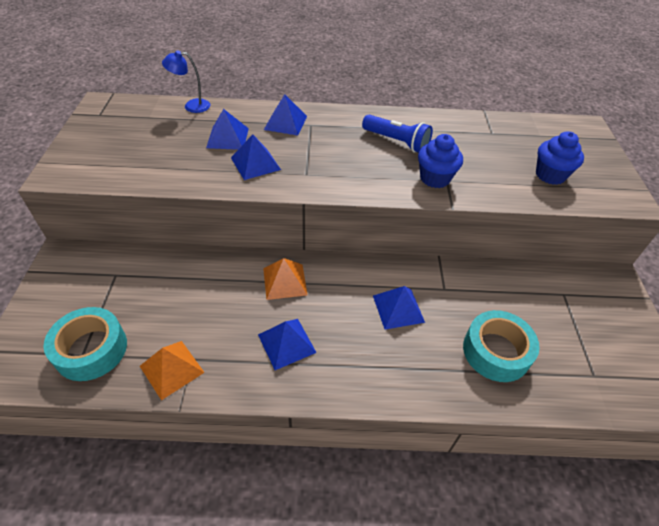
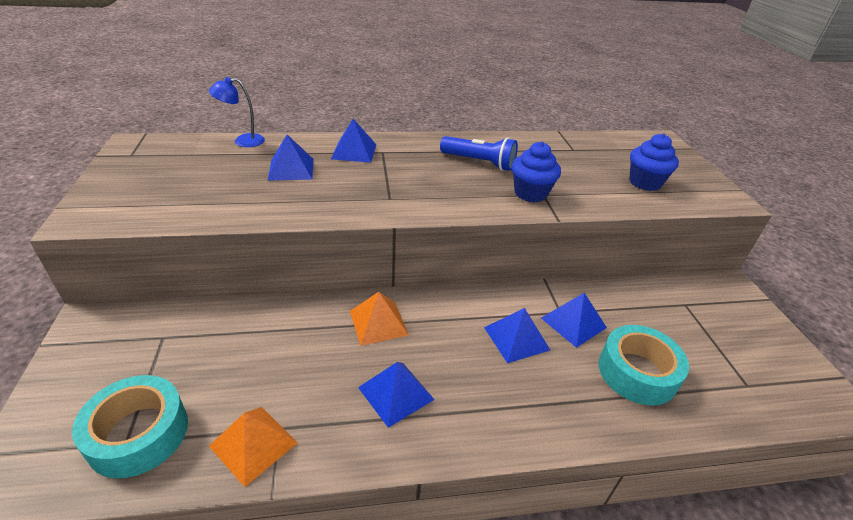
camera: 10 degrees left, 10 degrees down
(255, 163) = (329, 192): blue pyramid -> blue pyramid (573, 322)

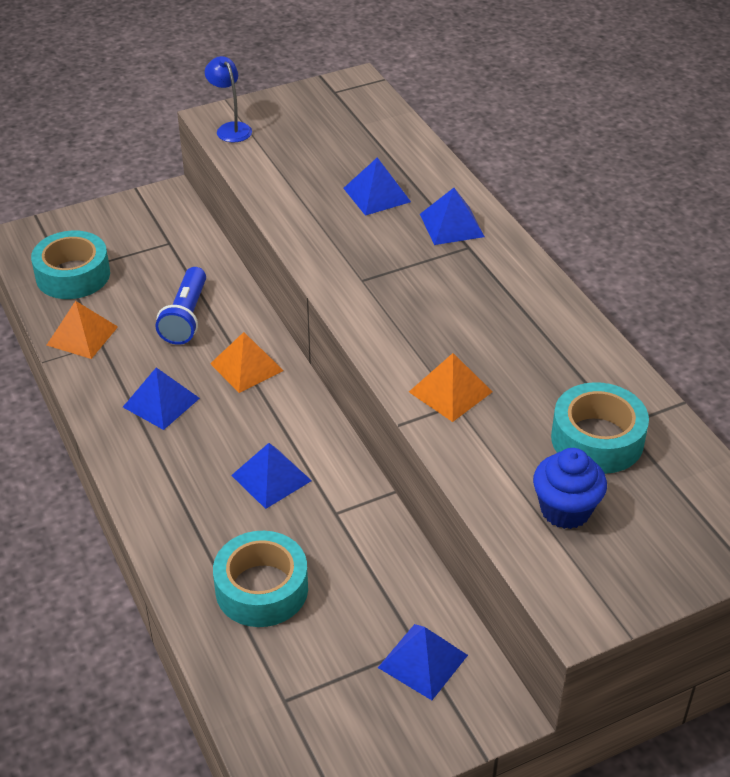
camera: 75 degrees right, 5 degrees up
(243, 141) = (413, 142): blue lamp -> blue lamp (230, 128)
(479, 162) = (503, 334): blue flashlight -> blue flashlight (186, 317)
(530, 193) = (450, 391): blue cupcake -> orange pyramid
(573, 322) = (321, 526): blue pyramid -> blue pyramid (423, 661)
(585, 159) = (597, 439): none -> turquoise tape

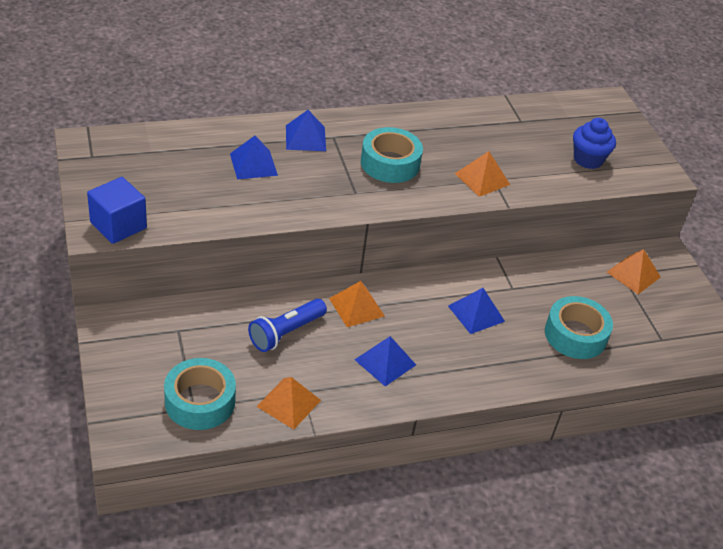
camera: 85 degrees left, 0 degrees up
(186, 317) = (286, 333): blue flashlight -> blue flashlight turned 120 degrees clockwise
(230, 128) = (118, 225): blue lamp -> blue cube
(423, 661) = (633, 274): blue pyramid -> orange pyramid
(597, 439) = (532, 133): turquoise tape -> turquoise tape (390, 163)

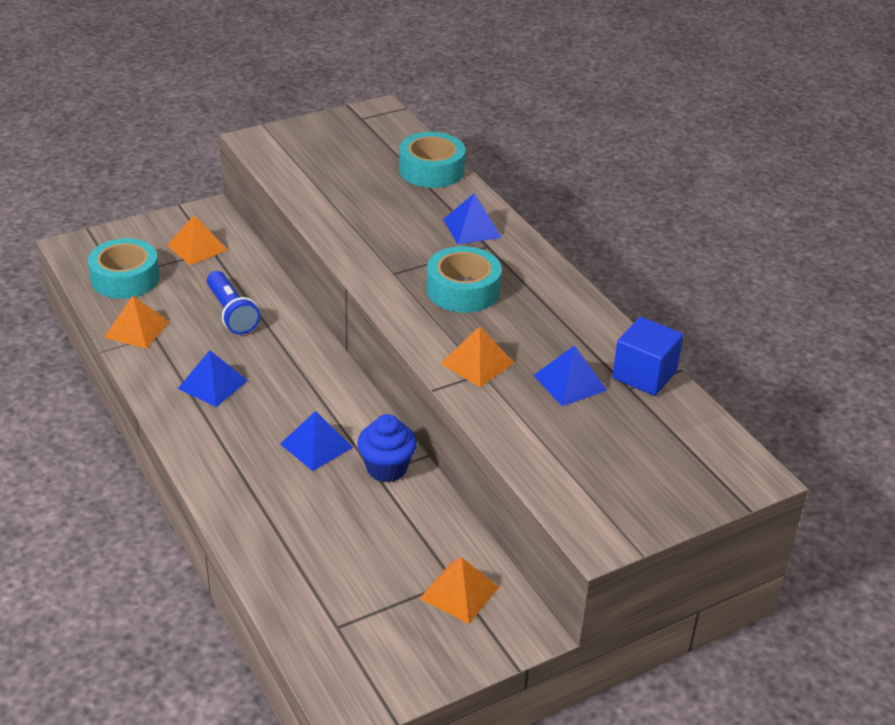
camera: 80 degrees right, 5 degrees down
(118, 225) = (268, 148): blue cube -> blue cube (644, 375)
(253, 164) = (404, 203): blue pyramid -> blue pyramid (569, 382)
(286, 333) = (232, 313): blue flashlight -> blue flashlight turned 150 degrees counterclockwise
(356, 307) = (289, 354): orange pyramid -> orange pyramid (197, 247)
(575, 335) = (312, 536): turquoise tape -> turquoise tape (431, 170)
(588, 159) = (582, 456): blue cupcake -> blue cupcake (386, 468)

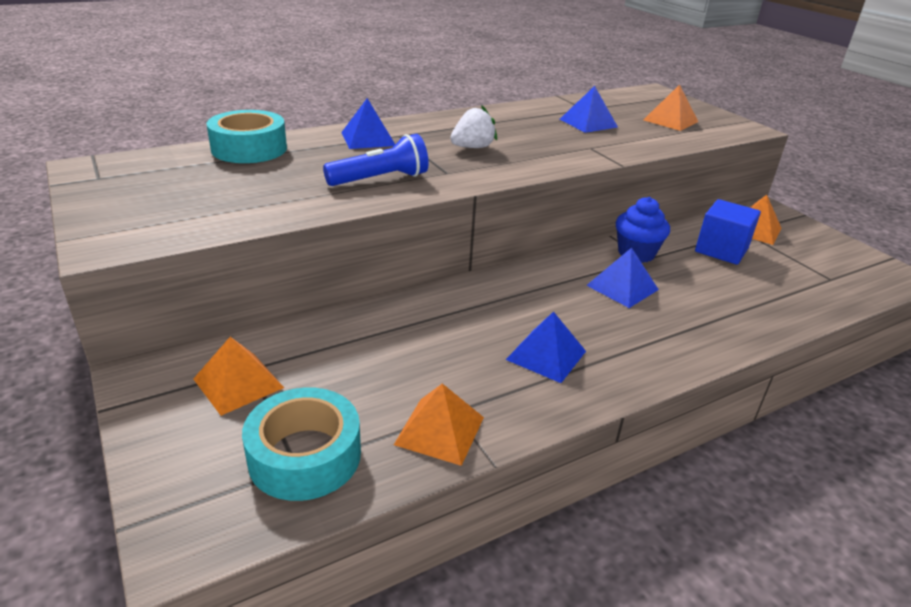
camera: 90 degrees left, 5 degrees down
(232, 313) = (403, 345): blue flashlight -> blue flashlight (380, 179)
(463, 290) = (472, 147): turquoise tape -> white strawberry
(477, 363) = (578, 148): orange pyramid -> orange pyramid (670, 121)
(644, 375) = (568, 104): blue cube -> blue cube (721, 250)

